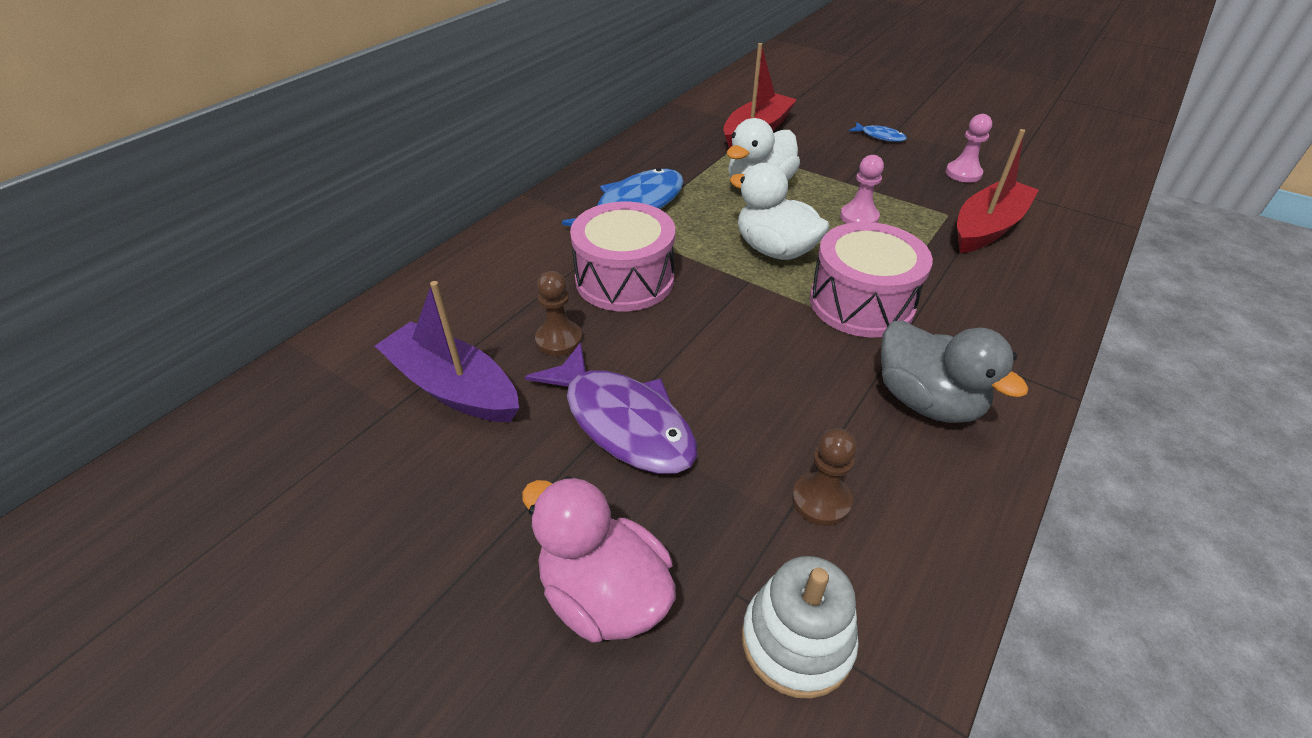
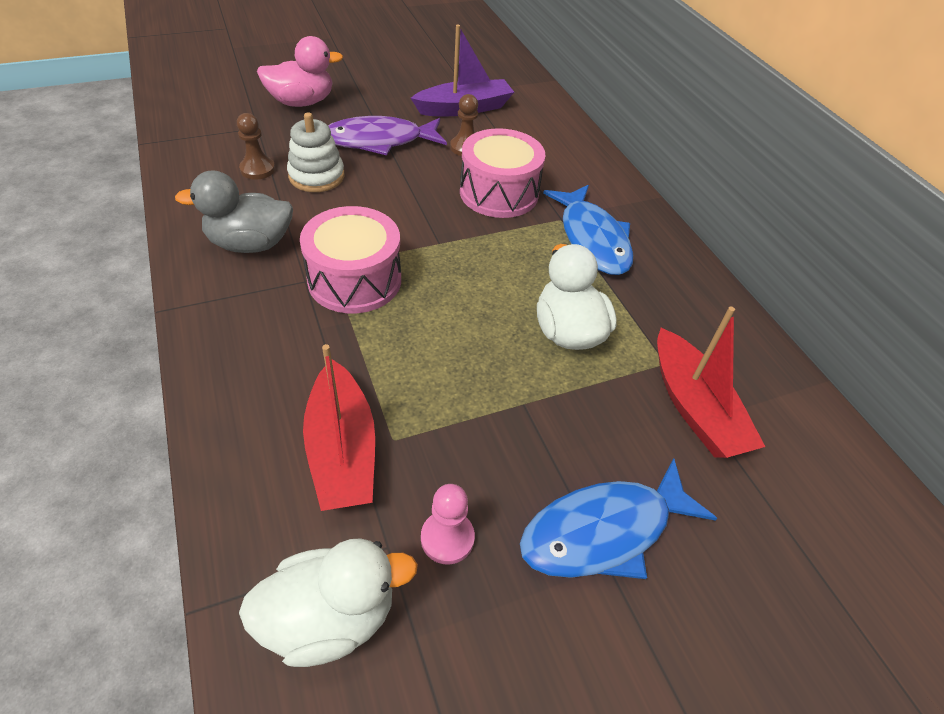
camera: 120 degrees right, 5 degrees up
(775, 250) = (461, 278): white duck -> white duck (330, 617)
(796, 641) = (220, 129): white stacking toy -> white stacking toy (316, 176)
(859, 217) = (454, 363): pink pawn -> none
(880, 136) = (604, 531): blue fish -> blue fish, size x2.20

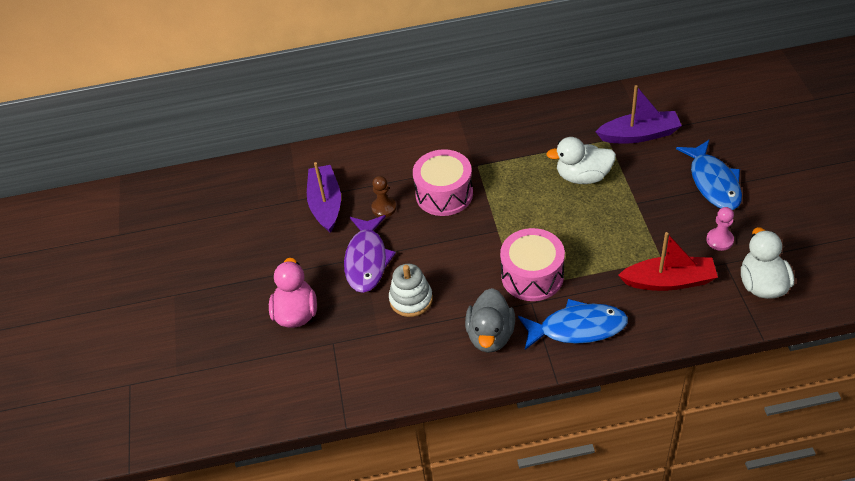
camera: 70 degrees left, 0 degrees up
(257, 169) = (396, 338): brown pawn -> none
(592, 239) = (499, 153): blue fish -> blue fish (577, 328)
(694, 407) = (639, 135): red boat -> purple boat

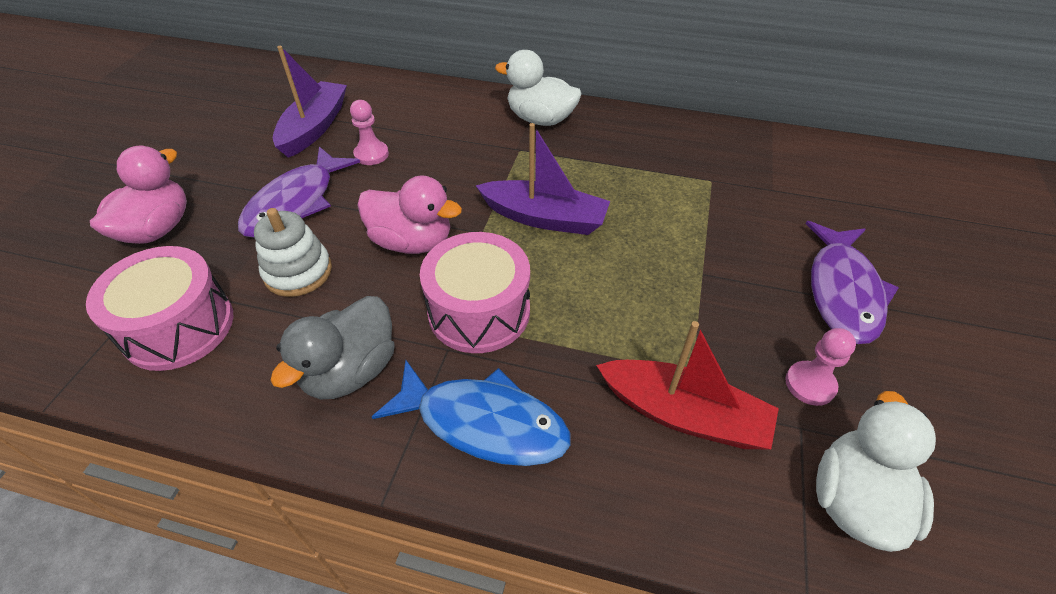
camera: 20 degrees right, 0 degrees up
(384, 208) = (371, 154): brown pawn -> pink pawn
(444, 194) = (453, 166): pink drum -> pink drum (179, 327)
(461, 253) = (412, 241): none -> pink duck
(583, 176) = (646, 211): white duck -> white duck (540, 119)
(639, 135) = (760, 189): purple boat -> purple boat (545, 218)
(713, 182) = (842, 291): blue fish -> purple fish

